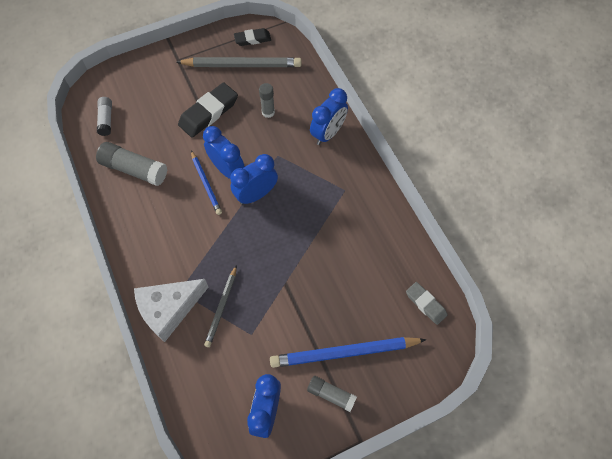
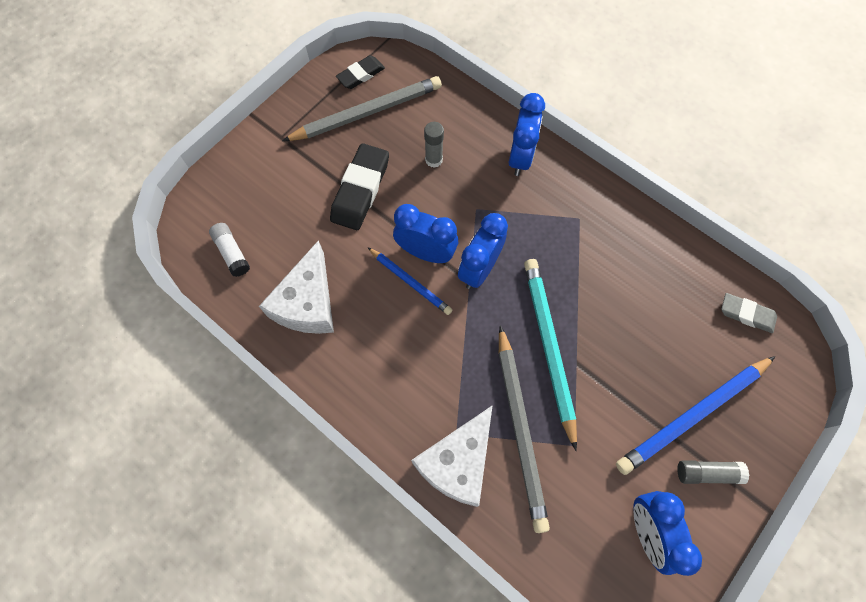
camera: 25 degrees left, 5 degrees up
(134, 169) = (307, 302): grey glue stick -> white cheese
(221, 307) = (520, 429): grey pencil -> grey pencil, size x1.73
(272, 264) = (548, 347): none -> turquoise pencil

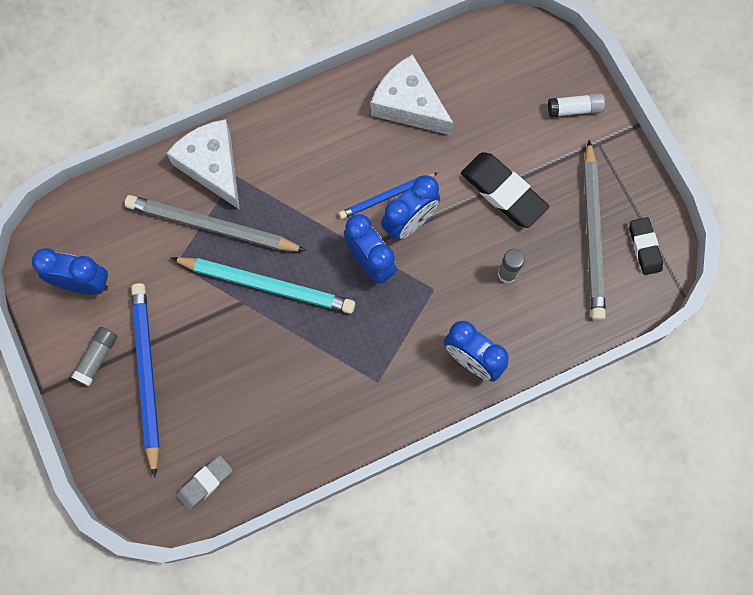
camera: 115 degrees right, 5 degrees up
(232, 253) = (487, 60): white glue stick -> white glue stick (575, 109)

